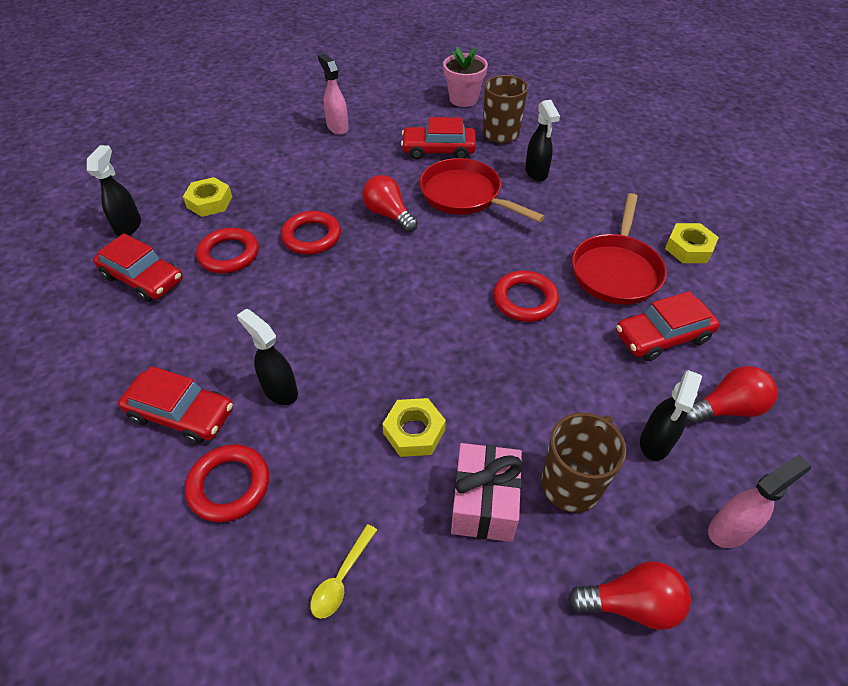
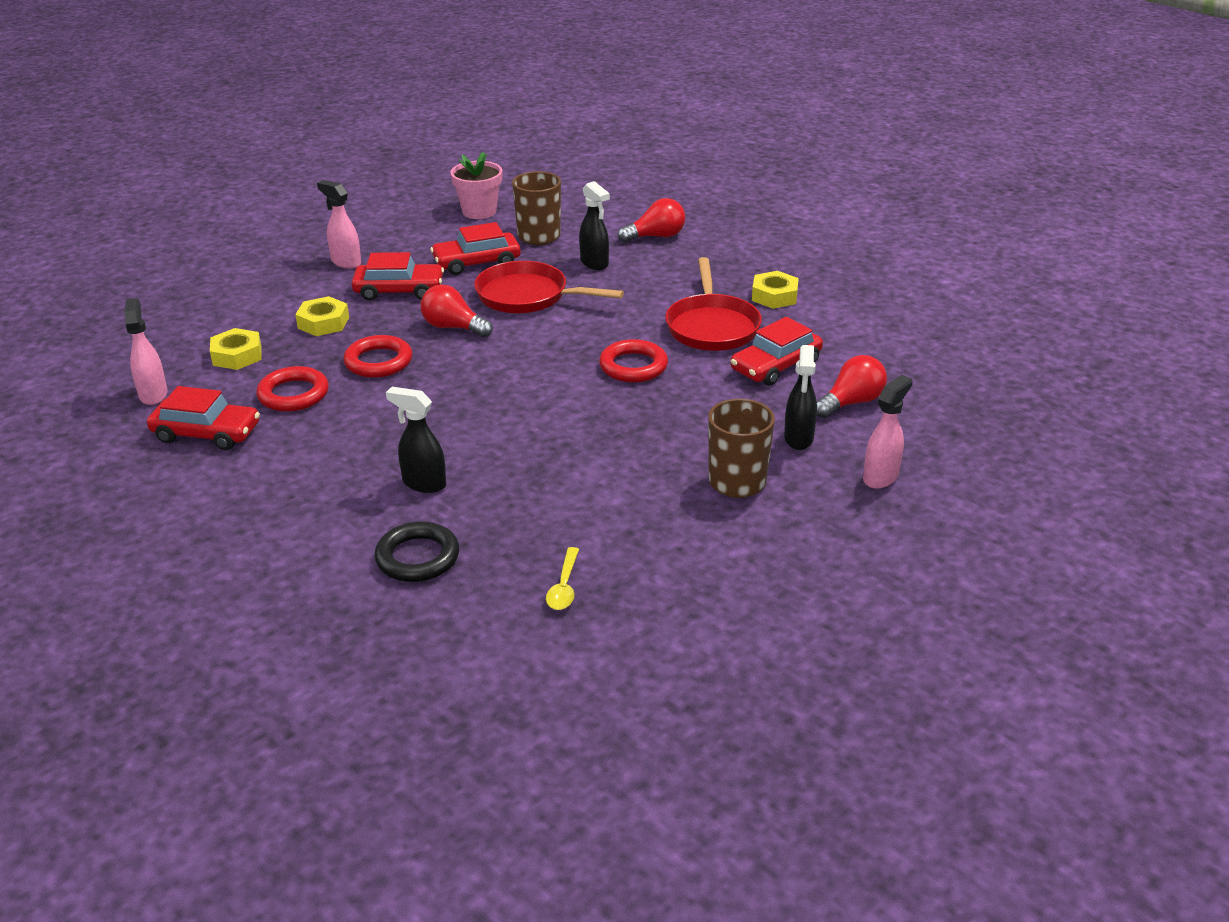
camera: 20 degrees left, 15 degrees down
(129, 226) = (153, 394): black spray bottle -> pink spray bottle
(181, 414) = (331, 522): red car -> red car (399, 290)
(229, 485) = (417, 557): red ring -> black ring
(414, 431) = (576, 481): yellow nut -> yellow nut (323, 323)
(484, 503) = (666, 511): pink gift -> none
(631, 603) = (818, 539): red light bulb -> red light bulb (656, 236)

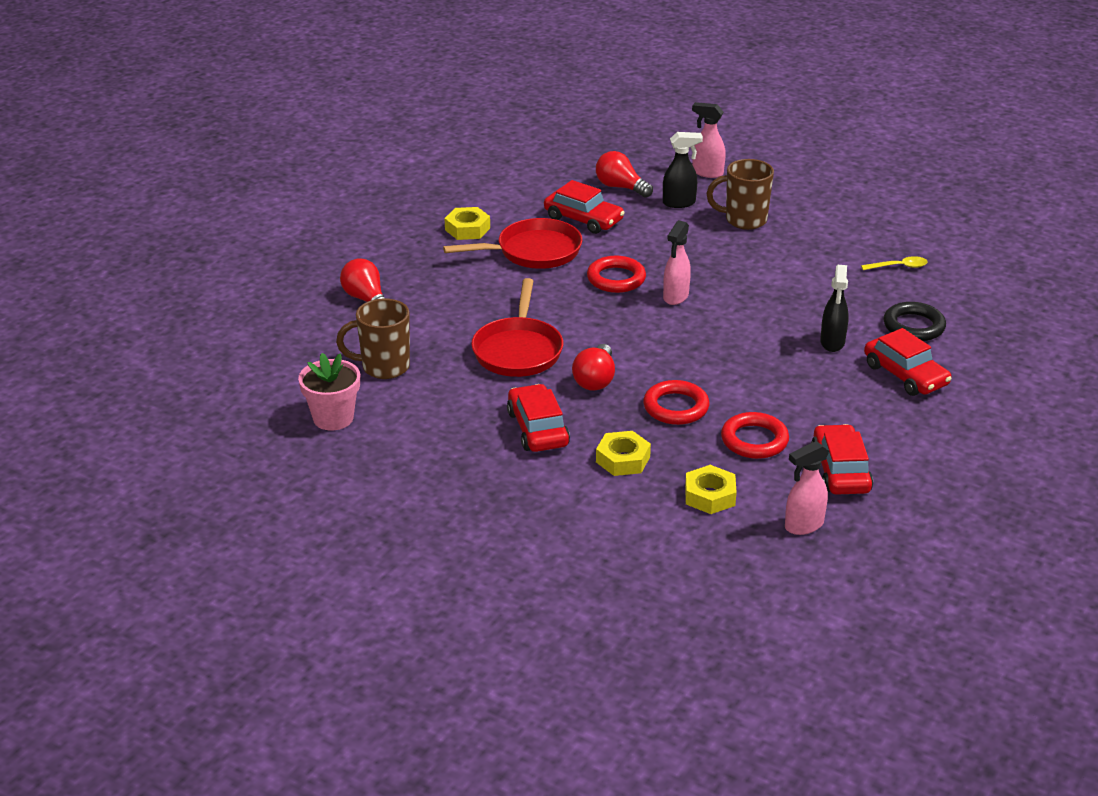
camera: 105 degrees left, 0 degrees up
(345, 262) = (488, 481): pink spray bottle -> pink spray bottle (675, 297)
(477, 262) = (458, 394): red car -> red car (905, 375)
(594, 263) = (436, 325): black spray bottle -> none

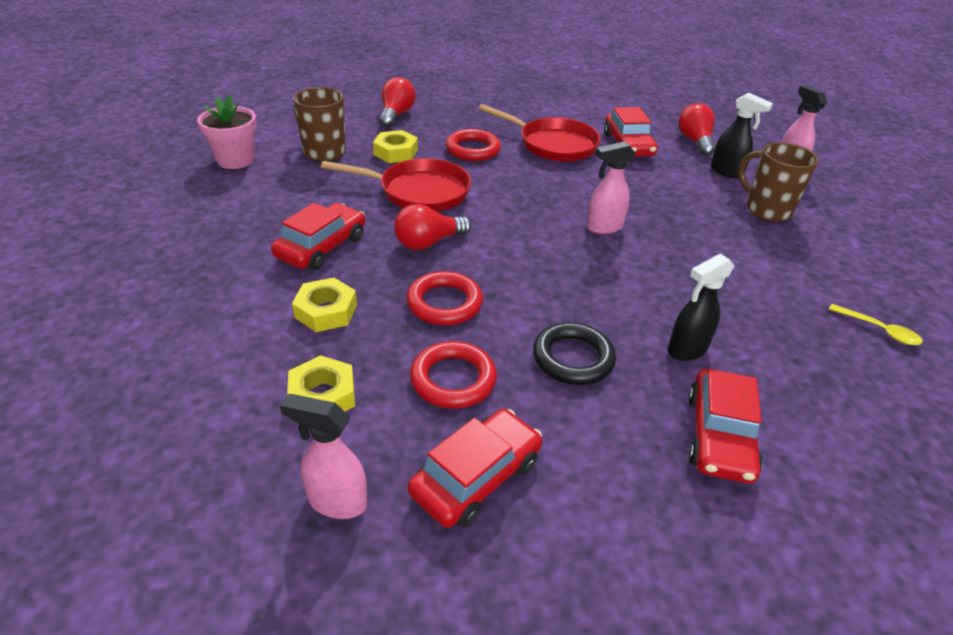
camera: 45 degrees right, 5 degrees up
(467, 229) = (536, 112): yellow nut -> yellow nut (395, 152)
(518, 350) = (419, 192): red pan -> red pan turned 135 degrees counterclockwise
(616, 279) = (579, 190): red ring -> red ring (473, 149)
(913, 326) = (809, 394): black ring -> black ring (573, 358)

